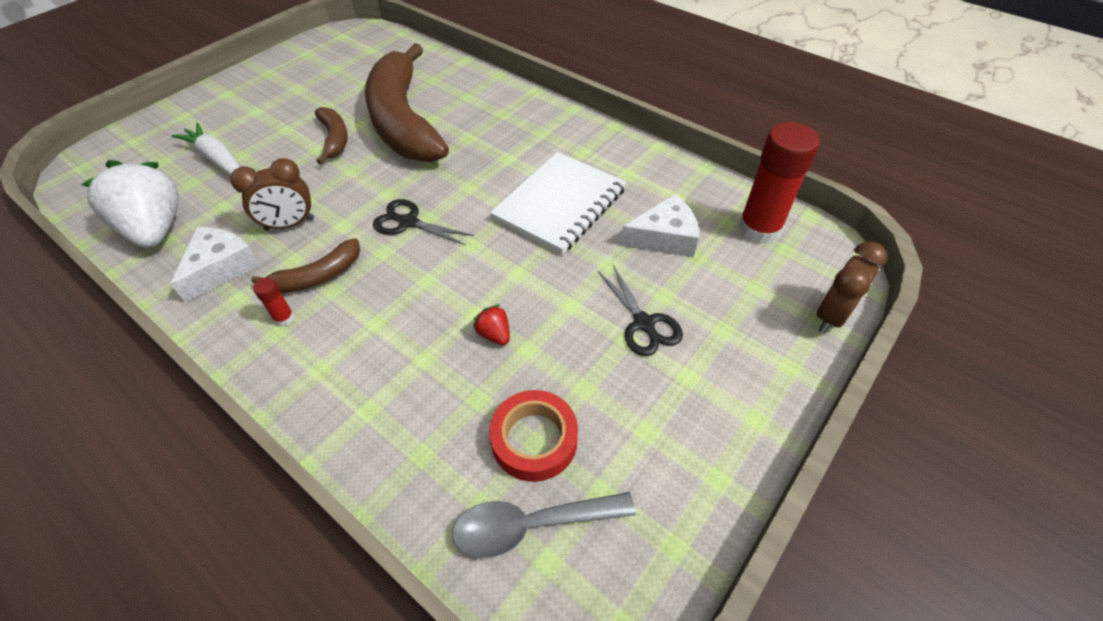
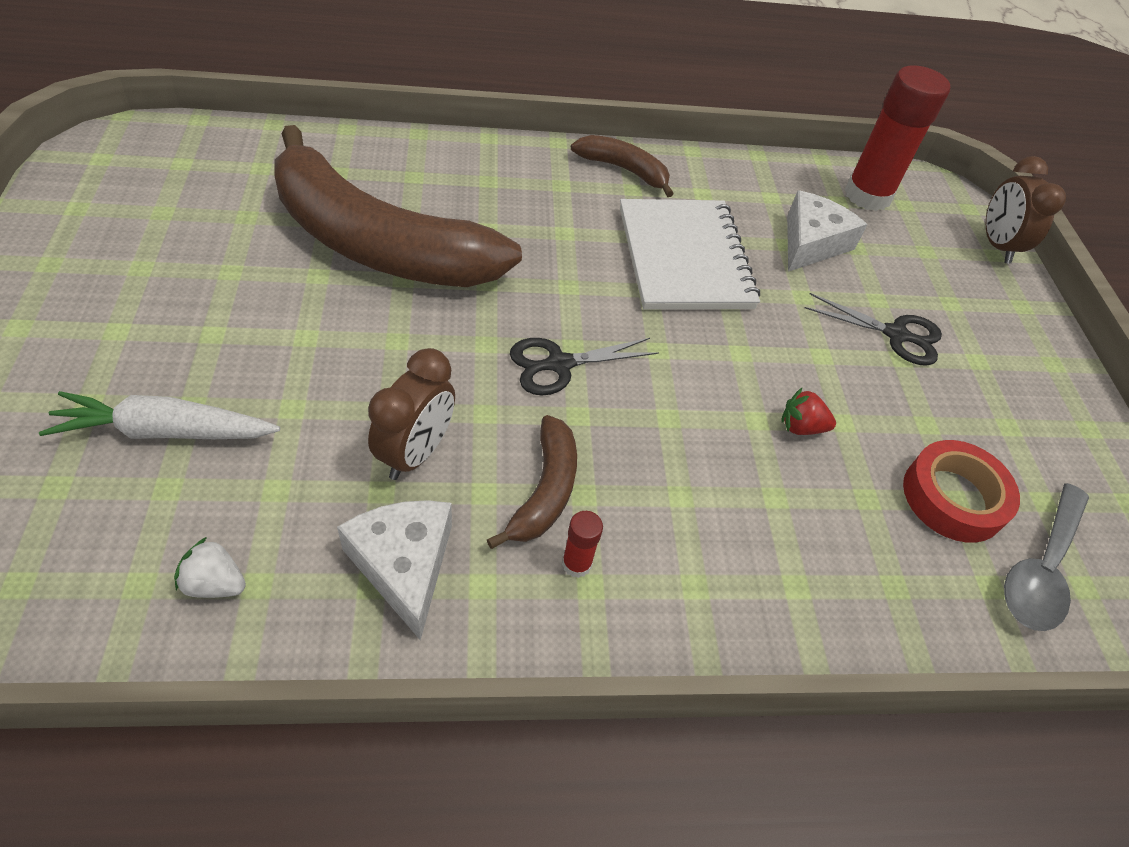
camera: 50 degrees left, 0 degrees up
(156, 229) = (215, 583): white strawberry -> white strawberry, size x0.41
(334, 139) = (313, 311): brown banana -> brown banana (624, 170)

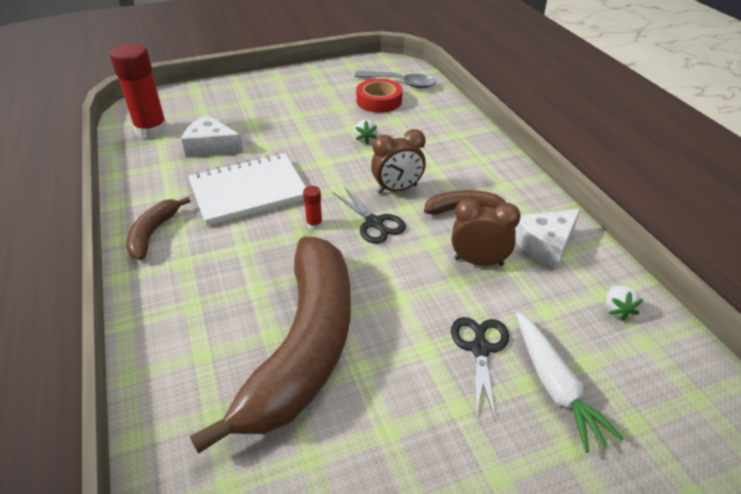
camera: 100 degrees left, 10 degrees down
(576, 564) = (496, 191): red glue stick -> red glue stick (314, 224)
(801, 427) = (365, 139): red strawberry -> white strawberry
(895, 335) = (280, 117): black scissors -> black scissors (480, 349)
(996, 246) = (187, 90): brown clock -> brown clock (397, 189)

